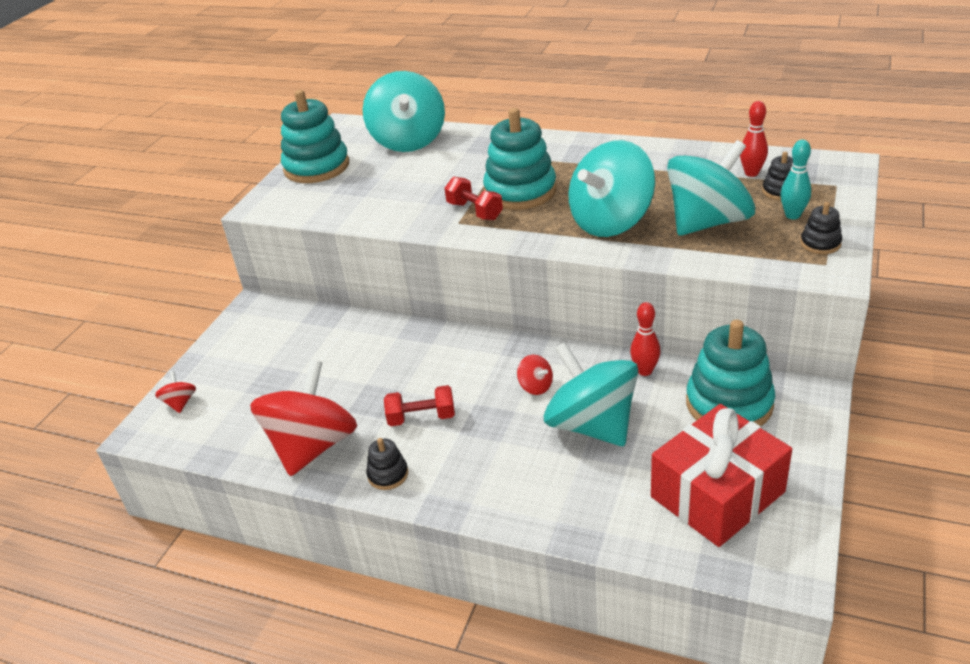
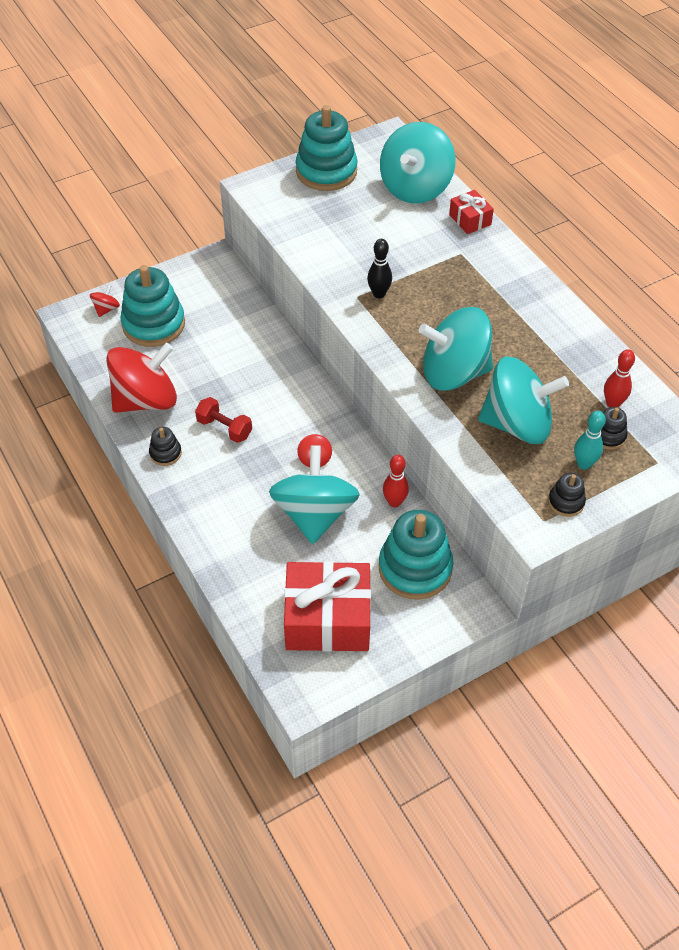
camera: 35 degrees right, 15 degrees up
(474, 211) = (379, 294): red dumbbell -> black bowling pin
(480, 136) = (470, 220): none -> red gift
(520, 191) = (430, 297): turquoise stacking toy -> turquoise stacking toy (153, 324)

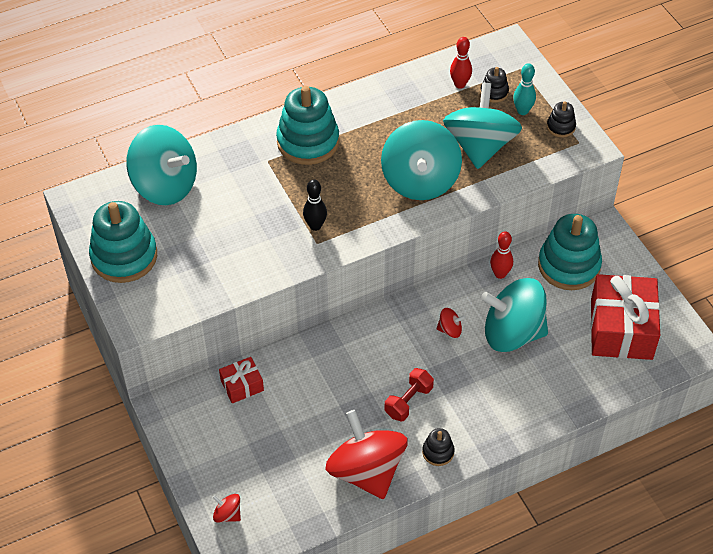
camera: 85 degrees left, 0 degrees up
(153, 324) = (257, 466): turquoise stacking toy -> turquoise stacking toy (308, 142)
(470, 220) = (221, 149): red gift -> red gift (242, 385)

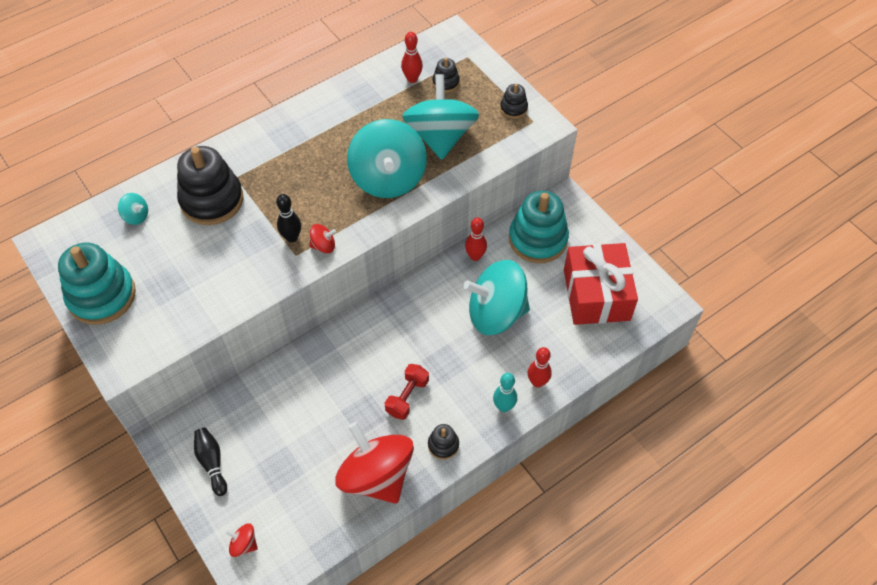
camera: 10 degrees left, 5 degrees up
(165, 186) = (136, 216): turquoise spinning top -> turquoise spinning top, size x0.40
(206, 435) = (212, 463): none -> black bowling pin
(241, 179) = (212, 200): none -> black stacking toy
(242, 385) = (242, 405): red gift -> none
(308, 142) = (273, 153): turquoise stacking toy -> none
(450, 330) = (436, 318): red spinning top -> red spinning top (323, 246)
(522, 111) = (475, 97): turquoise bowling pin -> turquoise bowling pin (503, 407)
(544, 406) = (537, 382): none -> red bowling pin

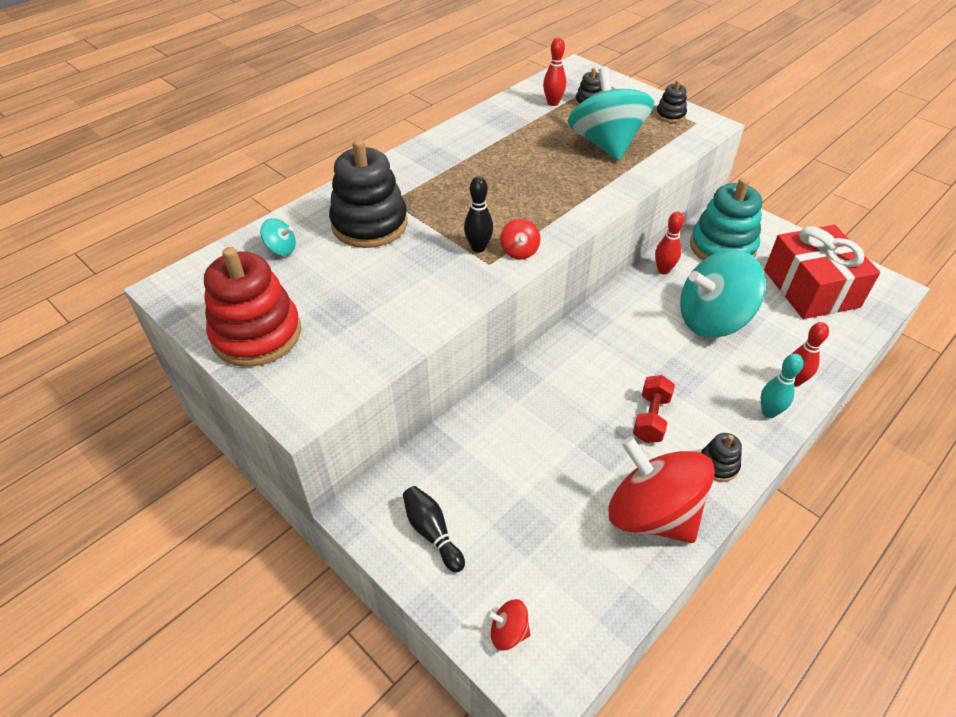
camera: 10 degrees left, 10 degrees down
(102, 296) = (257, 334): turquoise stacking toy -> red stacking toy
(323, 246) = (519, 251): red spinning top -> red spinning top turned 105 degrees clockwise
(388, 178) = (566, 184): turquoise spinning top -> none

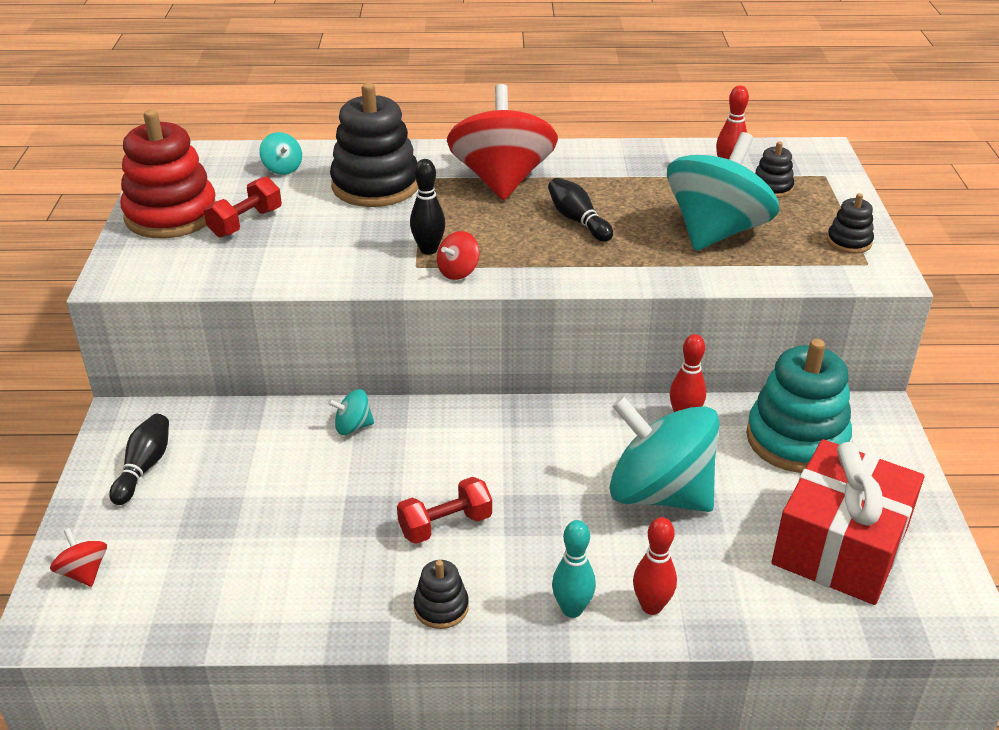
camera: 45 degrees right, 10 degrees down
(325, 305) = (246, 223): none -> red dumbbell
(515, 401) = (353, 427): none -> turquoise spinning top
(528, 178) = (577, 220): none -> black bowling pin
(651, 514) = (317, 592): red spinning top -> red spinning top (502, 180)

